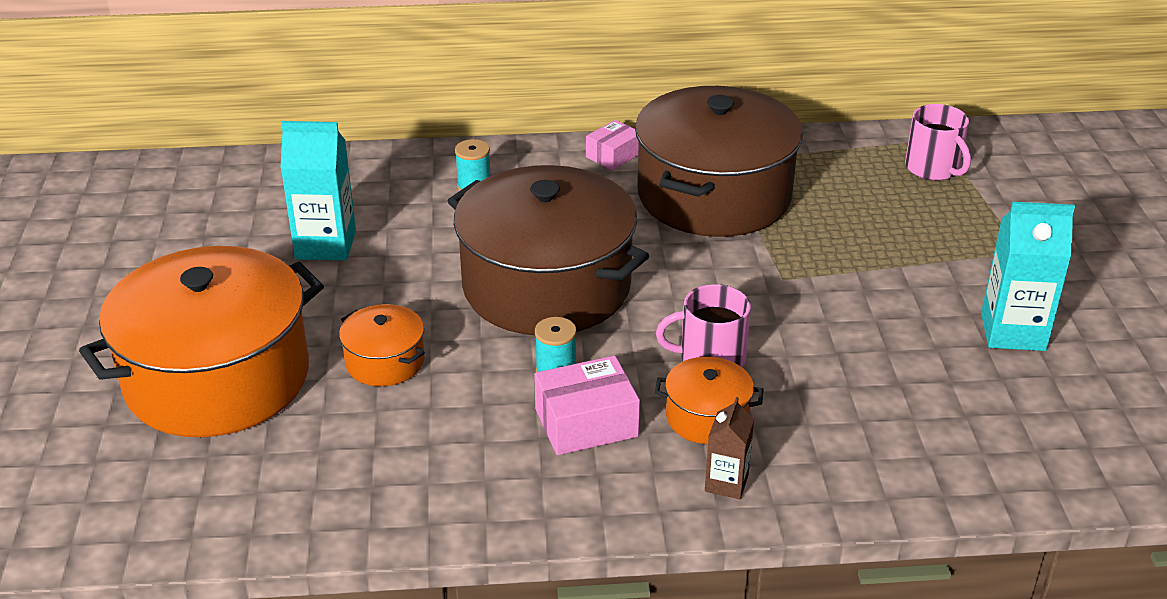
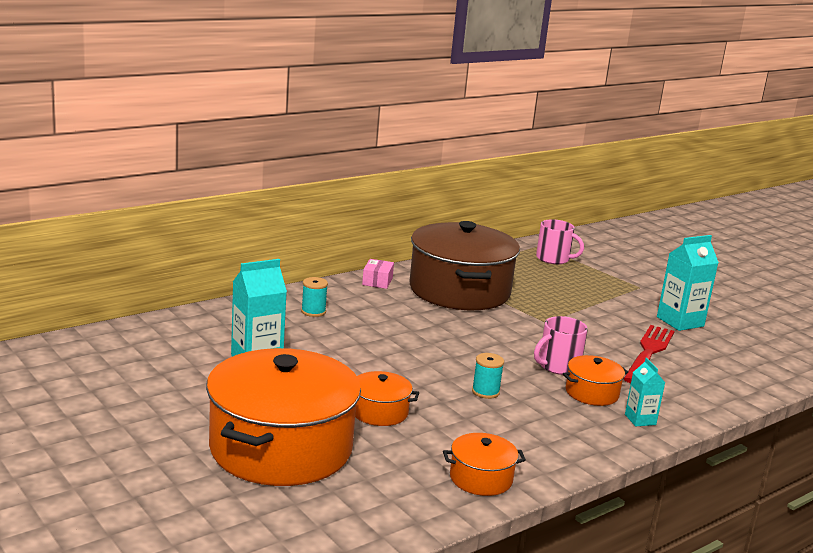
camera: 35 degrees left, 15 degrees down
(395, 500) = (481, 478): none -> orange pot
(547, 286) = (425, 352): brown pot -> none
(586, 423) = (534, 412): pink box -> none
(726, 483) = (640, 419): brown carton -> turquoise carton
(885, 374) = (649, 353): none -> red fork

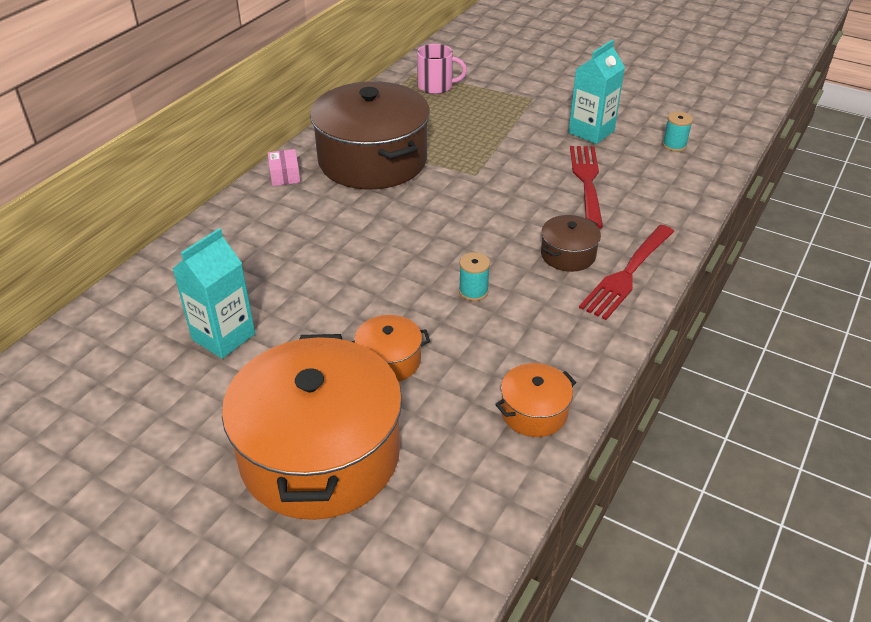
camera: 20 degrees left, 20 degrees up
(313, 311) = (243, 242): turquoise spool -> turquoise spool (674, 145)
(558, 366) = (519, 230): pink mug -> none
(592, 393) = (568, 255): orange pot -> brown pot
(640, 419) = (627, 273): turquoise carton -> red fork

